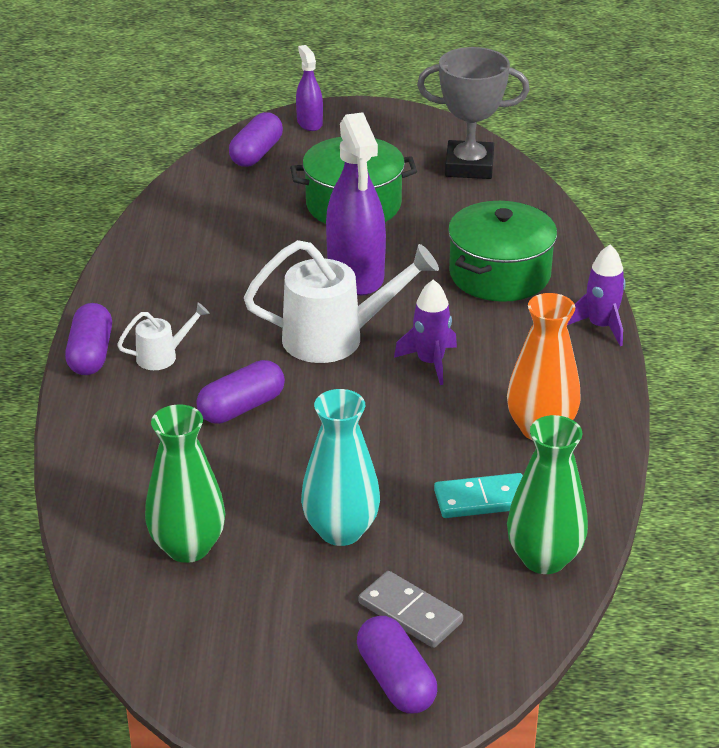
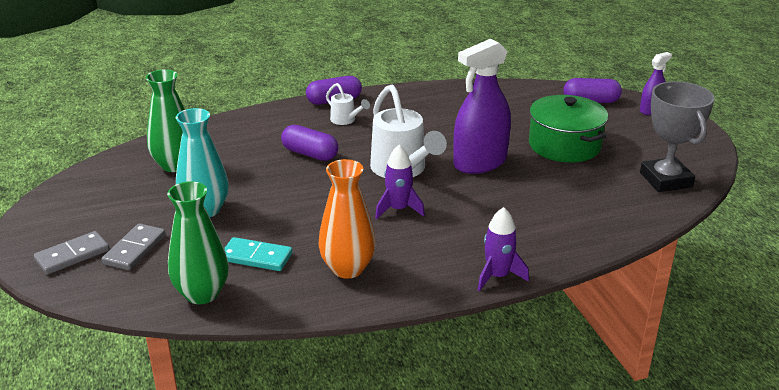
camera: 70 degrees right, 5 degrees down
(396, 680) = (72, 255): purple capsule -> grey domino
(482, 499) = (256, 257): turquoise domino -> turquoise domino turned 45 degrees counterclockwise
(499, 274) = (530, 218): green pot -> none

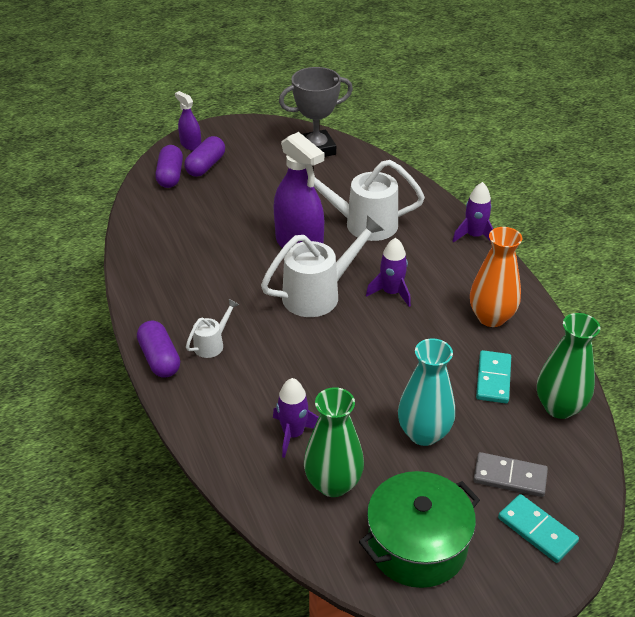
camera: 95 degrees left, 10 degrees up
(72, 255) = (537, 530): grey domino -> turquoise domino
(233, 151) = (293, 434): none -> purple rocket
(310, 154) = (293, 365): purple capsule -> purple capsule (206, 166)
(517, 201) = (363, 224): none -> white watering can
(564, 145) = (261, 195): green pot -> green pot (417, 545)

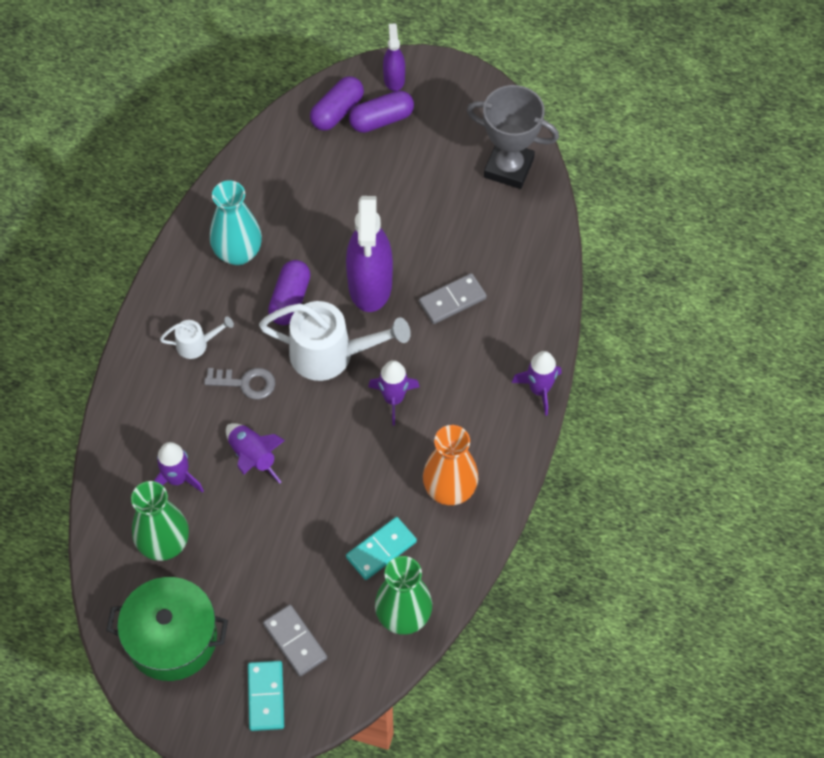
camera: 40 degrees right, 20 degrees up
(160, 359) = (144, 329): purple capsule -> purple capsule (290, 300)
(277, 344) = (246, 383): none -> grey key
(335, 384) = (252, 457): none -> purple rocket
(363, 224) = (452, 300): white watering can -> grey domino
(423, 433) = (272, 555): turquoise vase -> turquoise vase (238, 253)

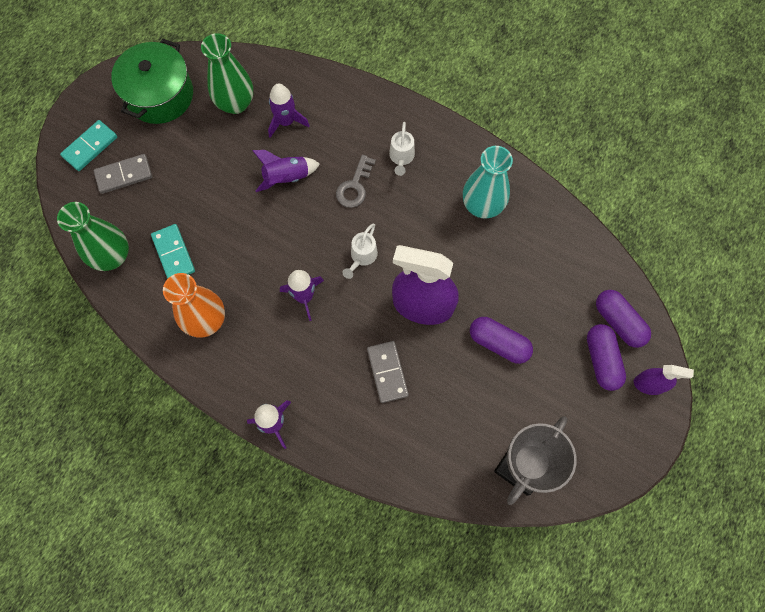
camera: 105 degrees right, 10 degrees up
(266, 696) = (90, 147): turquoise domino -> turquoise domino turned 60 degrees counterclockwise
(290, 300) = (424, 237): purple capsule -> purple capsule (498, 343)
(330, 354) = (362, 257): white watering can -> white watering can, size x0.50

